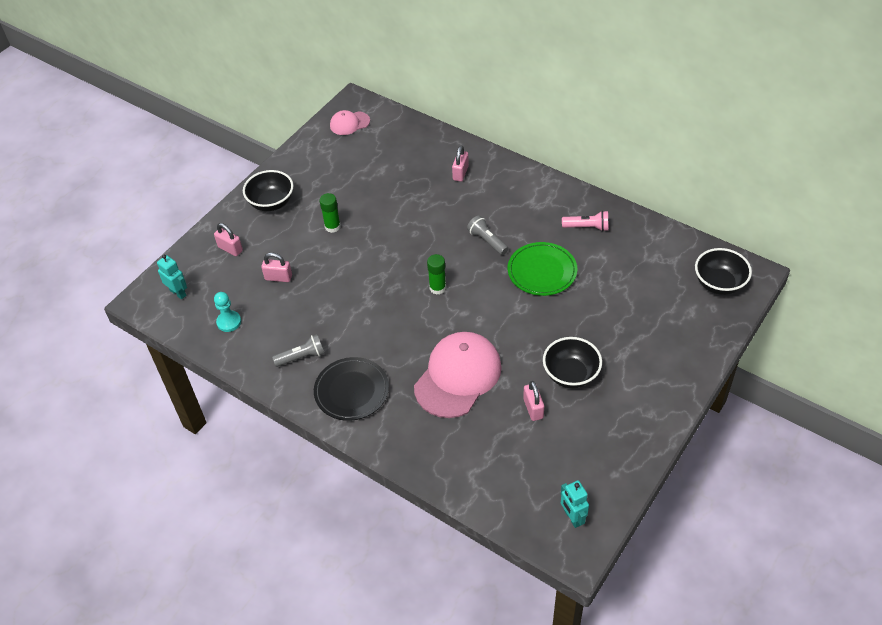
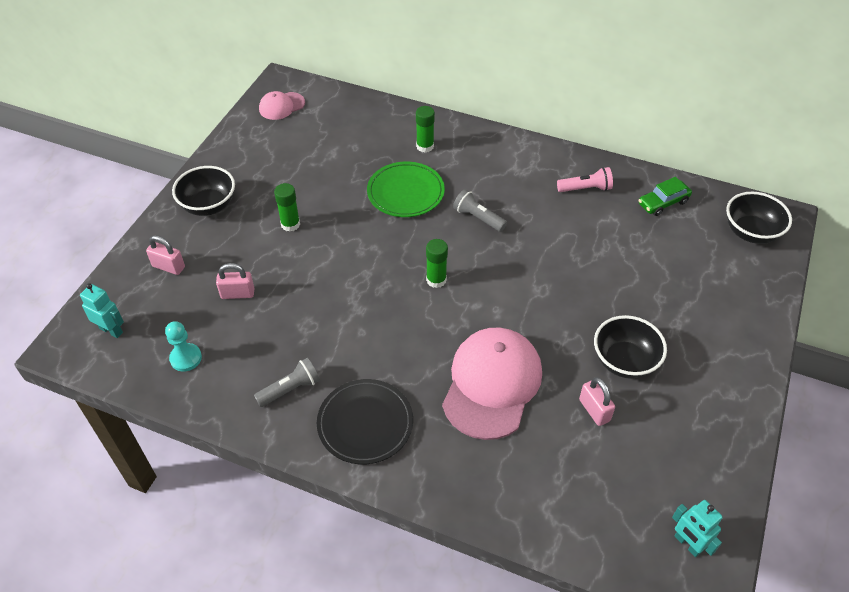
camera: 15 degrees left, 0 degrees up
(460, 173) = (425, 146): pink padlock -> green glue stick
(542, 271) = (551, 244): green plate -> green plate (405, 192)
(651, 248) = (663, 203): none -> green car

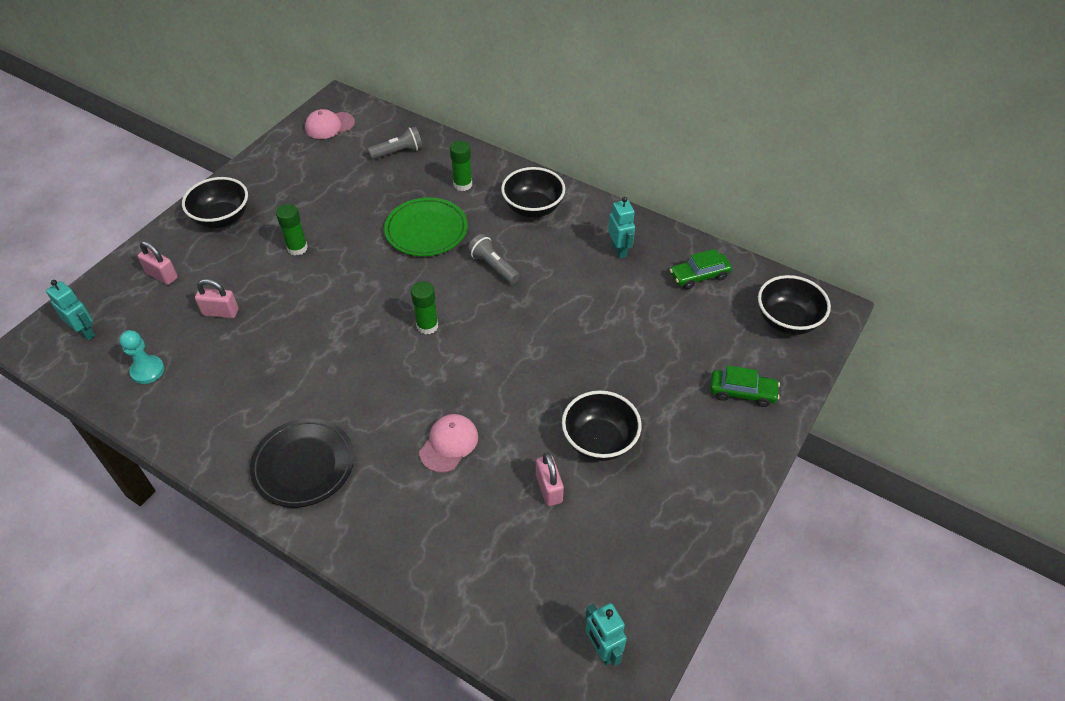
camera: 10 degrees right, 0 degrees up
(290, 389) = (240, 418): grey flashlight -> grey flashlight (398, 152)
(492, 384) = (449, 444): pink cap -> pink cap, size x0.50
(496, 160) = (533, 208): none -> black bowl
(585, 188) = (619, 250): pink flashlight -> turquoise robot
(733, 300) = (742, 392): none -> green car

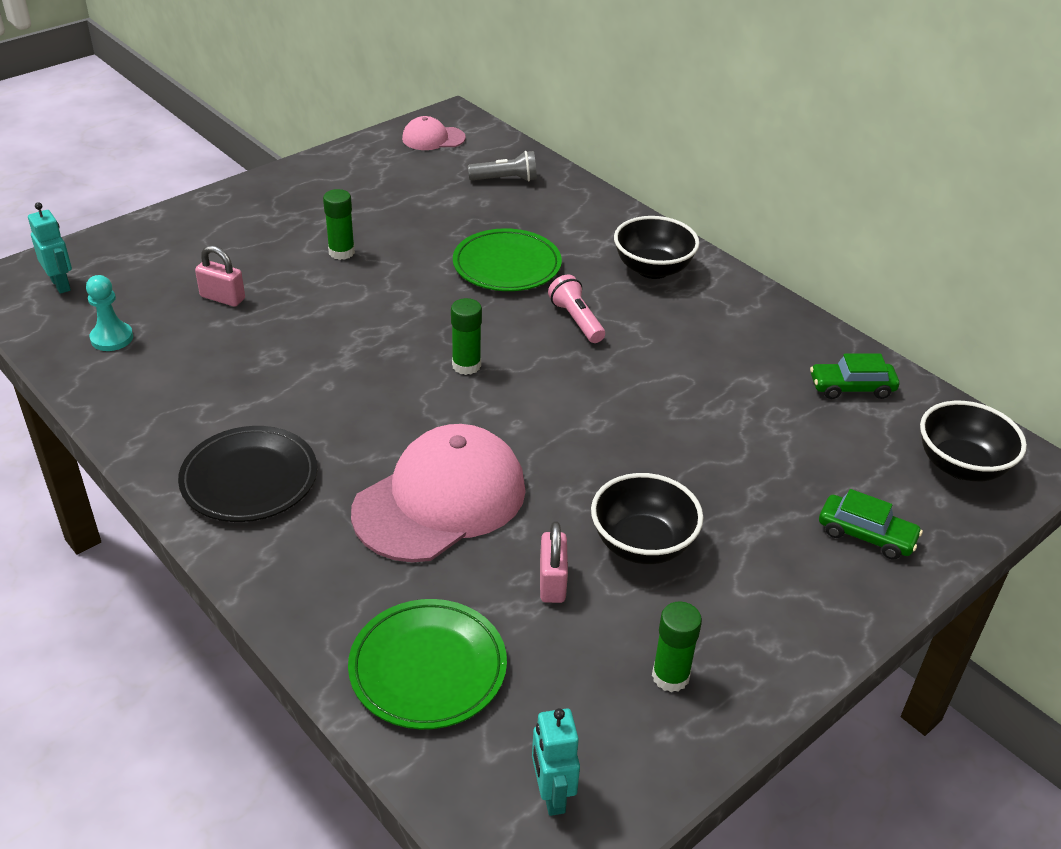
camera: 15 degrees right, 10 degrees down
(162, 275) = (172, 247): pink padlock -> none
(222, 218) = (267, 205): black bowl -> none
(449, 444) = (440, 500): pink cap -> pink cap, size x2.01
(462, 184) = (572, 227): green glue stick -> green glue stick (670, 676)
(488, 580) = (428, 668): none -> green plate
(493, 266) = (576, 320): grey flashlight -> pink flashlight
(619, 250) = (750, 336): turquoise robot -> none

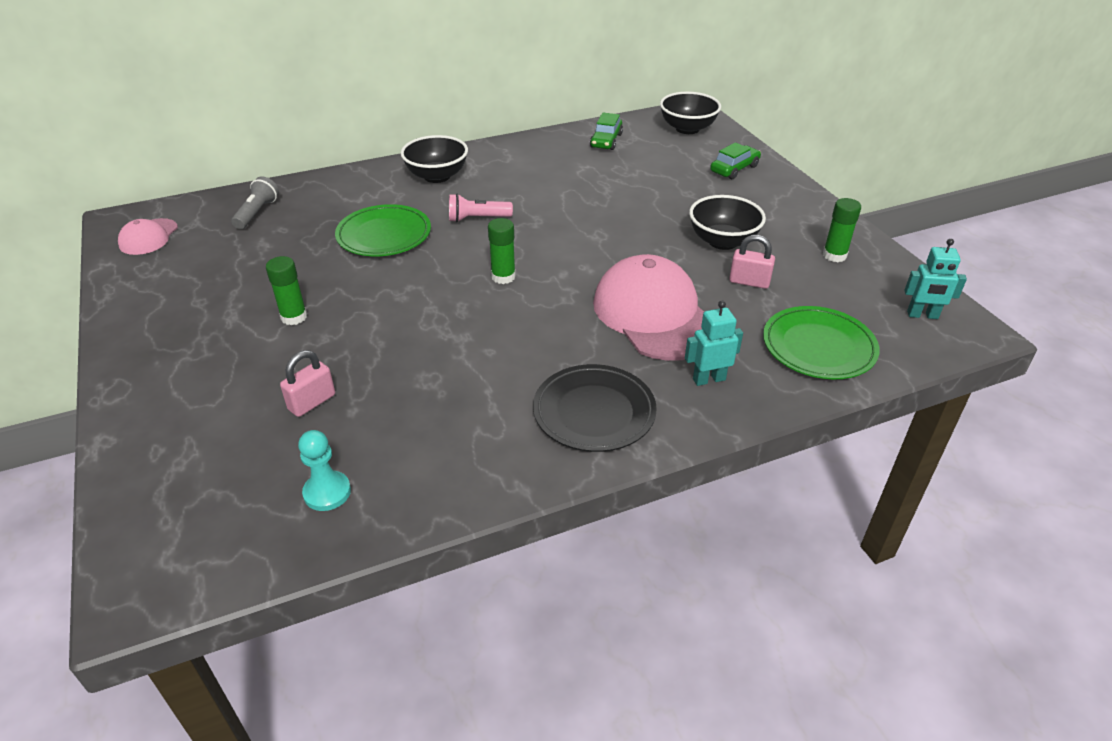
camera: 70 degrees left, 0 degrees up
(61, 284) = (187, 533): turquoise robot -> turquoise robot (709, 379)

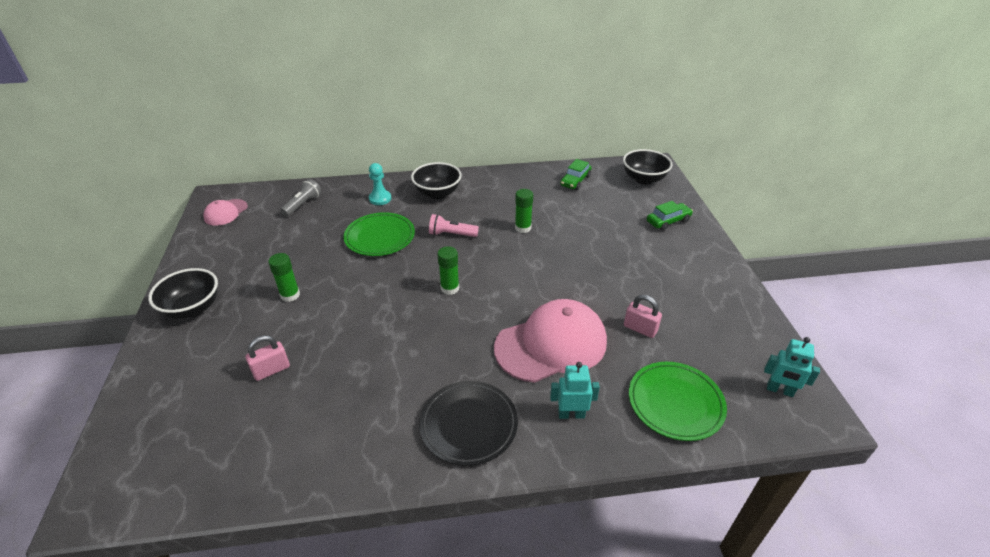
camera: 15 degrees right, 0 degrees up
(327, 492) = (248, 450): turquoise pawn -> turquoise pawn (380, 199)
(654, 314) = (551, 344): pink cap -> pink cap turned 75 degrees clockwise
(722, 241) = (632, 287): black bowl -> black bowl (193, 308)
(834, 255) = (722, 316): green glue stick -> green glue stick (523, 228)

